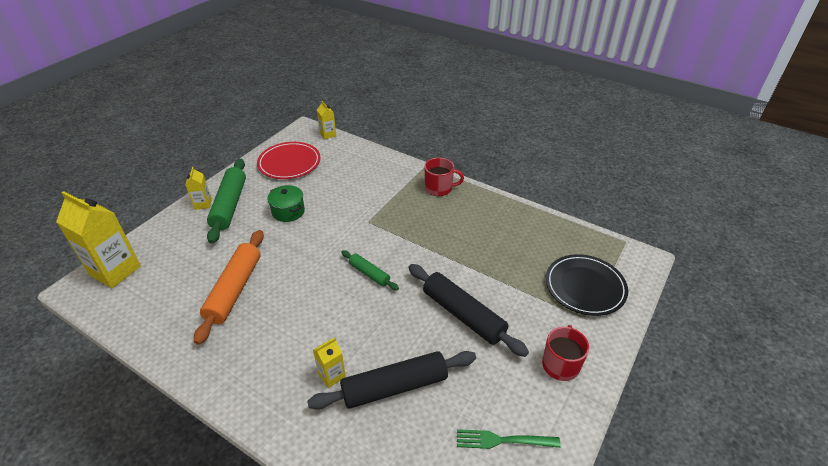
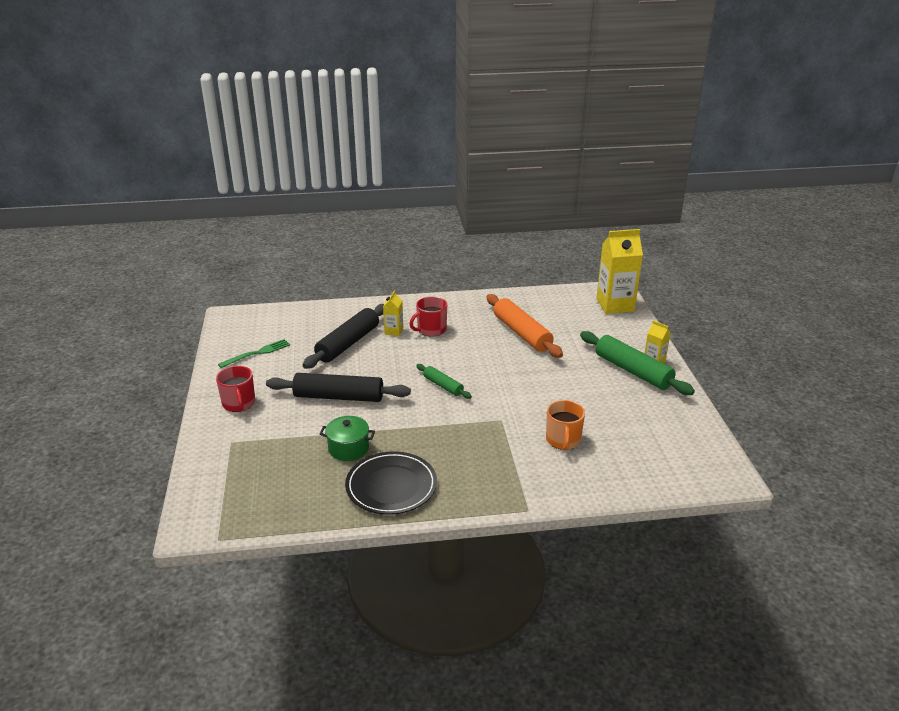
camera: 140 degrees right, 10 degrees down
(288, 211) = (579, 392): green pot -> green pot (348, 448)
(289, 163) = (663, 430): red plate -> none
(328, 134) = (694, 486): yellow carton -> none
(351, 188) = (563, 440): none -> orange mug
(369, 274) = (443, 386): green rolling pin -> green rolling pin turned 45 degrees clockwise
(439, 188) = (478, 490): red mug -> red mug (431, 329)
(585, 287) = (245, 467): black plate -> black plate (391, 486)

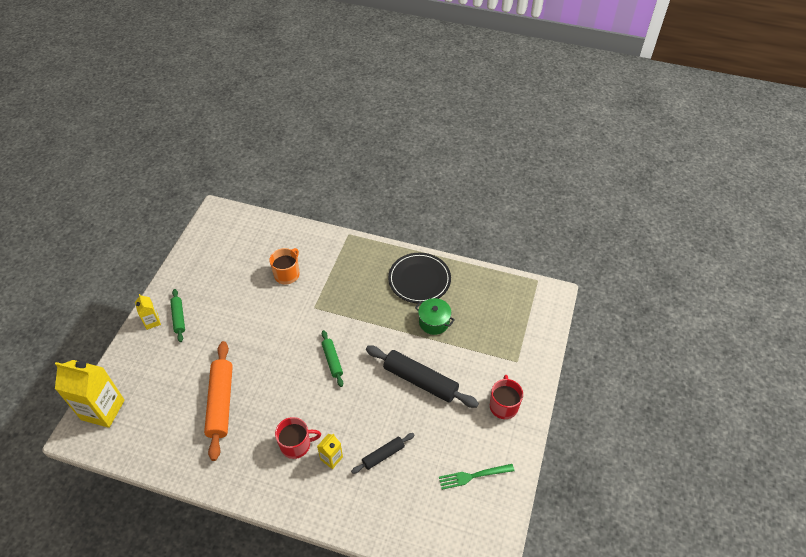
camera: 155 degrees left, 20 degrees up
(348, 343) = (383, 455): black rolling pin -> black rolling pin, size x0.54
(633, 371) = (179, 318): green rolling pin -> green rolling pin, size x0.54

